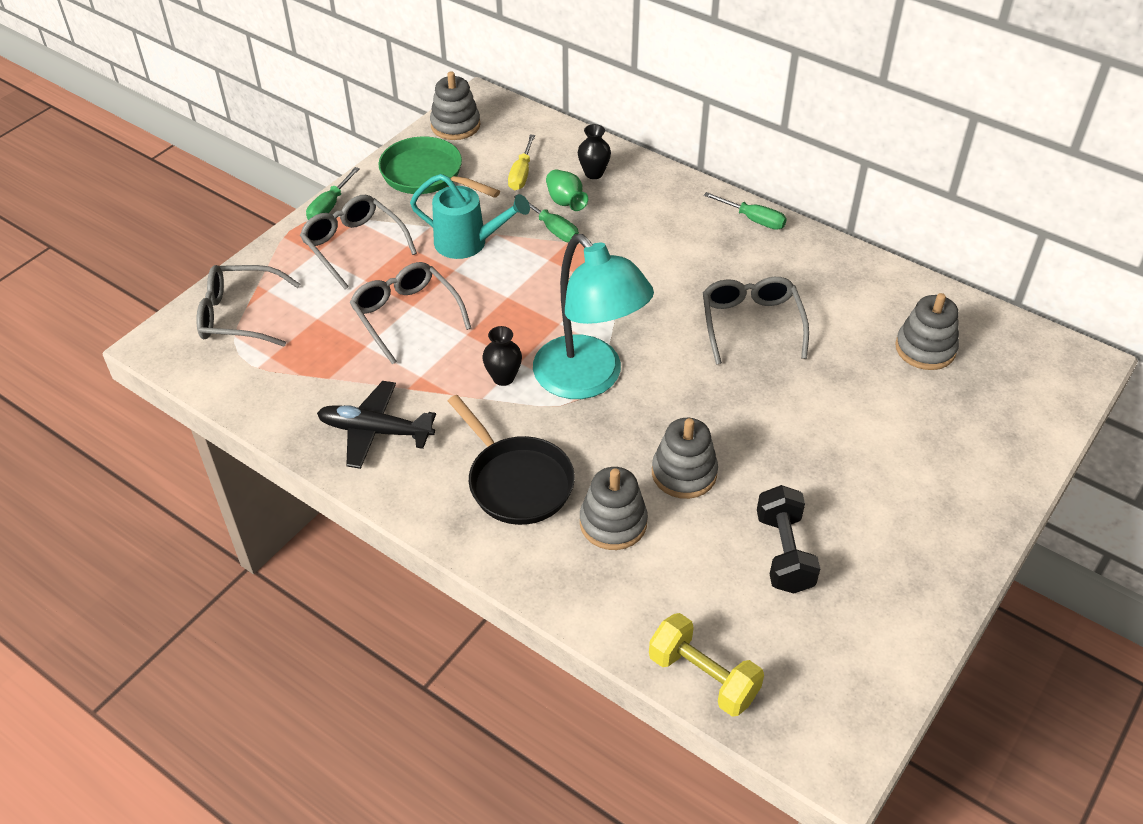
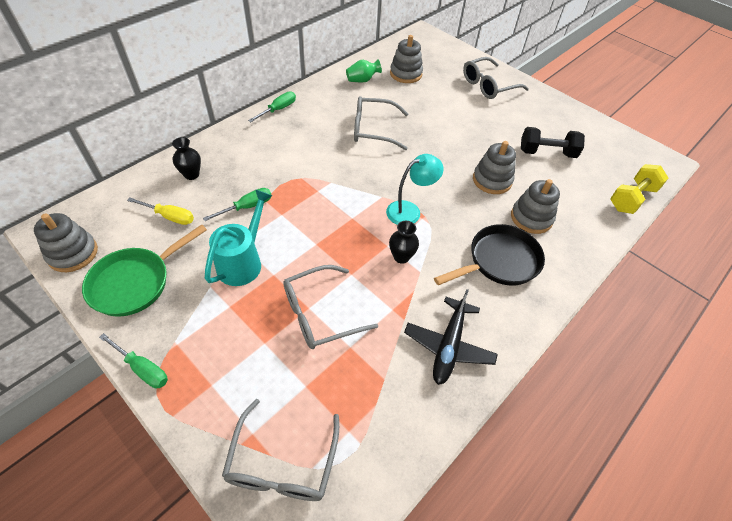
camera: 85 degrees left, 5 degrees up
(354, 246) = (213, 349): grey glasses -> grey glasses (488, 85)
(565, 202) = (218, 195): green vase -> green vase (362, 80)
(589, 379) = (410, 210): turquoise lamp -> turquoise lamp, size x0.55

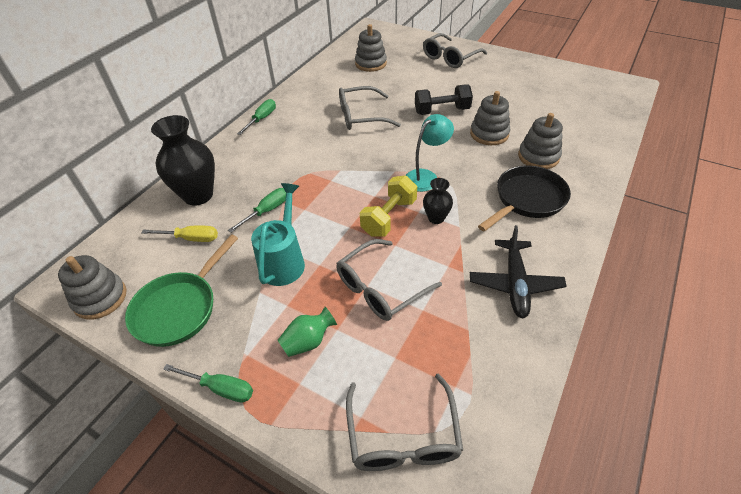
camera: 10 degrees left, 5 degrees down
(191, 174) = (198, 195): black vase -> black vase, size x1.94
(362, 80) = (332, 77): green vase -> green vase (308, 341)
(547, 153) = (527, 100): black dumbbell -> black dumbbell (442, 111)
(632, 198) = (617, 121): yellow dumbbell -> yellow dumbbell (389, 217)

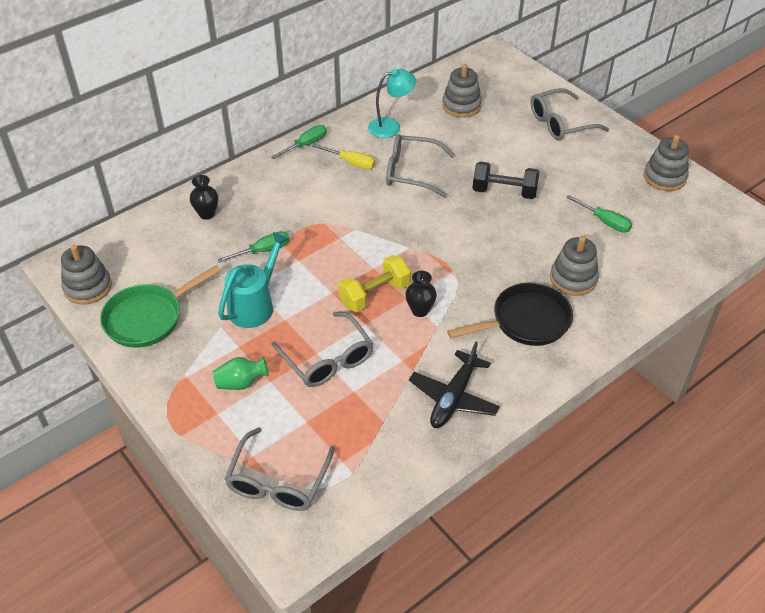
camera: 20 degrees right, 0 degrees up
(191, 238) = (183, 256): yellow screwdriver -> yellow screwdriver (351, 163)
(198, 195) = (207, 214): black vase -> black vase, size x0.52
(220, 388) = (155, 395): green screwdriver -> green screwdriver (605, 222)
(380, 288) = (327, 359): grey glasses -> grey glasses turned 105 degrees counterclockwise
(426, 177) = (437, 264): turquoise lamp -> turquoise lamp (391, 126)
(489, 134) = (538, 235): grey stacking toy -> grey stacking toy (664, 177)

